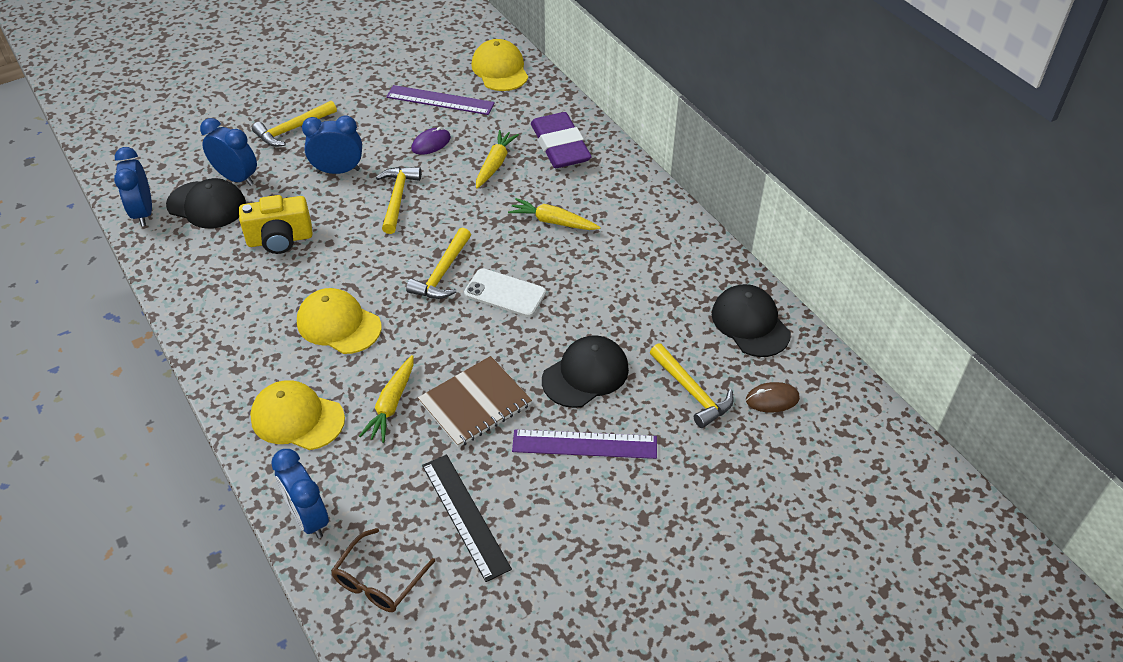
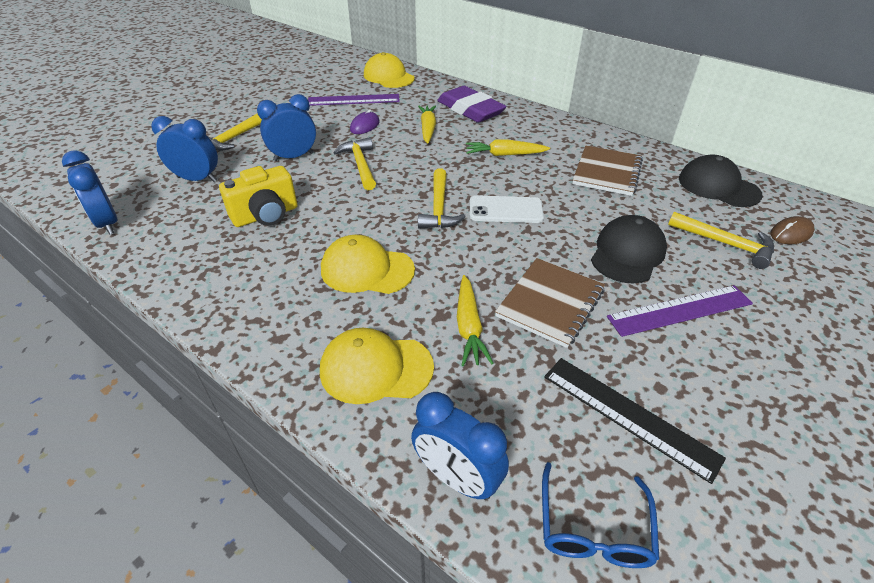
camera: 20 degrees left, 5 degrees down
(207, 205) = (175, 204): black cap -> none
(379, 580) = (593, 529): brown glasses -> blue glasses
(644, 273) = (607, 172): none -> brown notebook

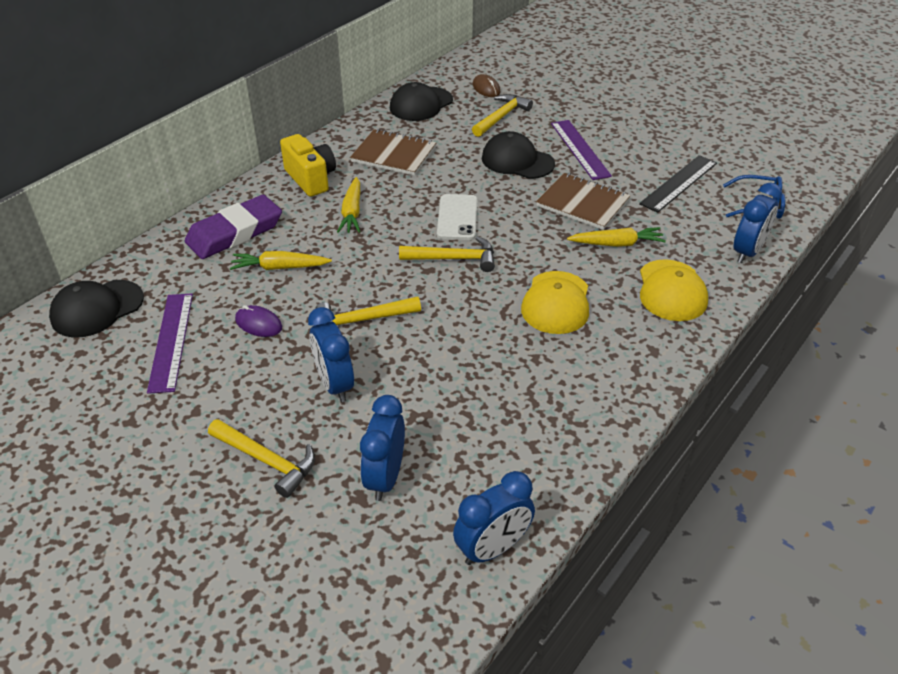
camera: 90 degrees left, 0 degrees up
(266, 215) = (470, 389): yellow camera -> yellow camera (311, 179)
(388, 77) = (97, 309): yellow cap -> black cap

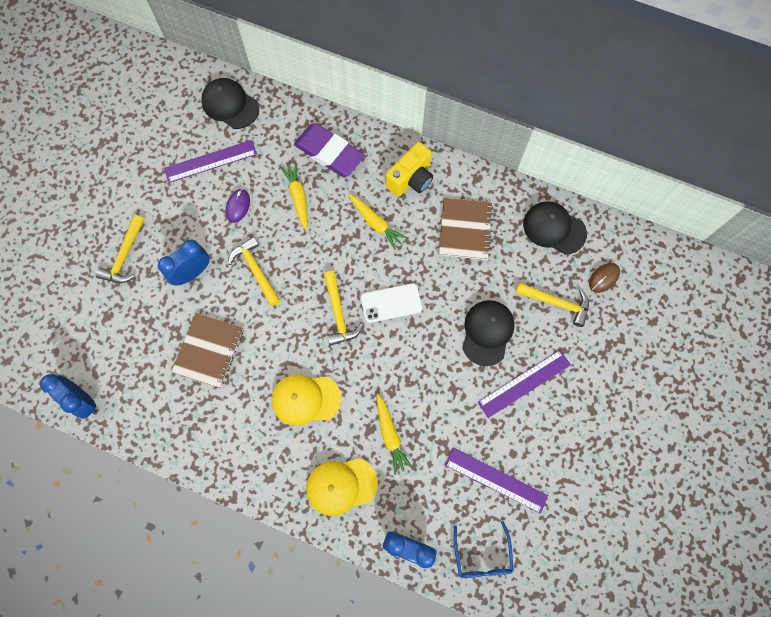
camera: 75 degrees right, 30 degrees up
(352, 212) = (376, 223): yellow carrot -> yellow carrot turned 120 degrees counterclockwise
(385, 477) = (124, 326): blue clock -> none
(582, 203) = (439, 399): brown notebook -> brown notebook (209, 350)
(679, 183) = (495, 480): black ruler -> purple ruler

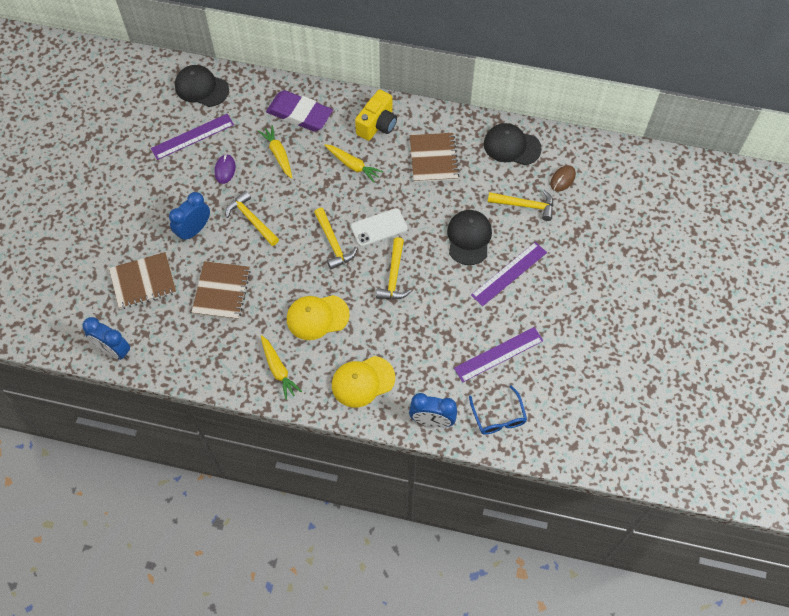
camera: 10 degrees left, 10 degrees down
(124, 256) = (128, 226): yellow hammer -> yellow hammer (394, 276)
(128, 324) = (143, 281): none -> brown notebook
(390, 435) = (398, 334): yellow carrot -> yellow carrot (278, 370)
(495, 480) = (498, 354): purple ruler -> purple ruler turned 45 degrees counterclockwise

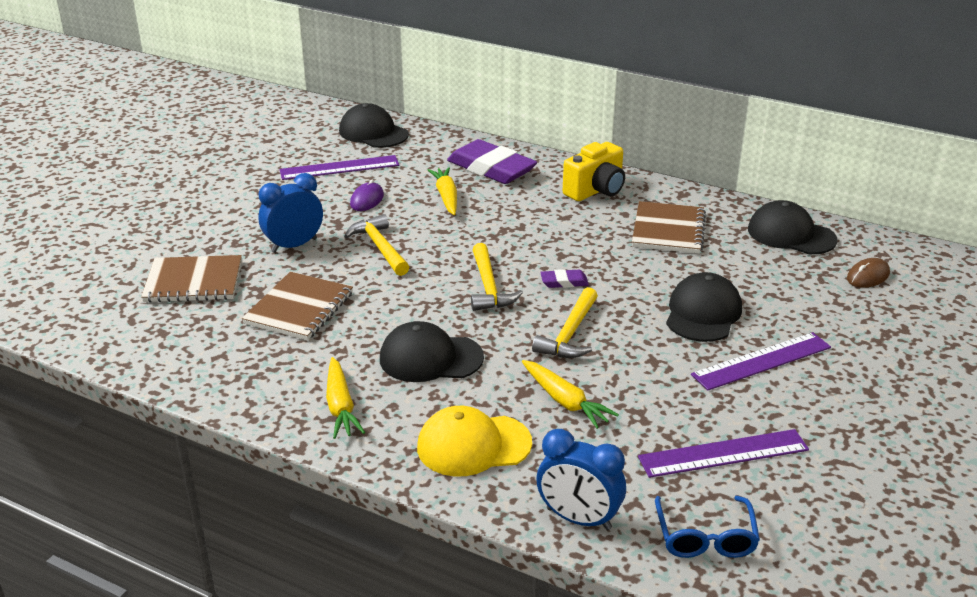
camera: 15 degrees right, 30 degrees down
(113, 350) = (105, 342): blue clock -> none
(317, 317) = (430, 358): yellow cap -> black cap
(353, 165) = (547, 220): yellow carrot -> yellow carrot (565, 401)
(379, 227) = (564, 282): white phone -> purple eraser
(525, 205) = (802, 293): yellow hammer -> none

